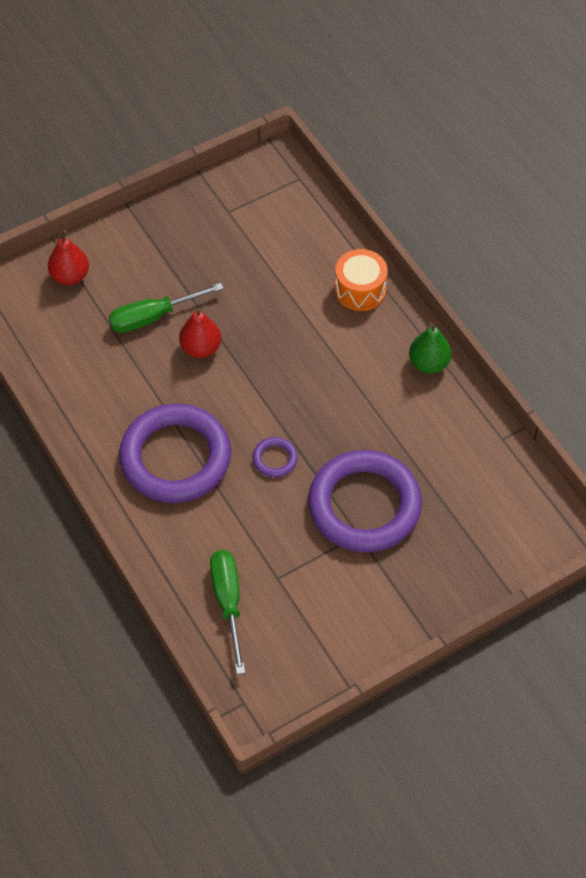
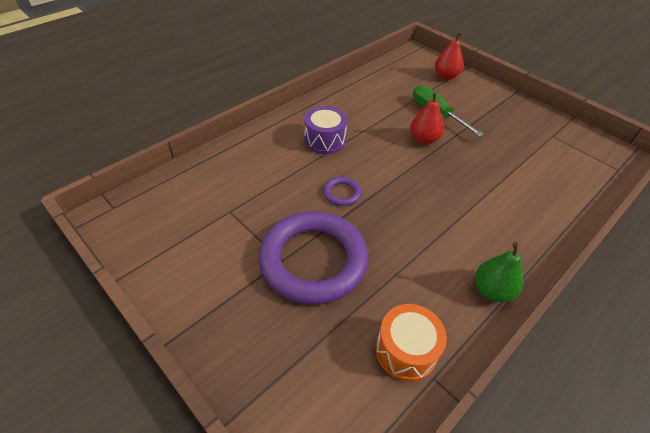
camera: 75 degrees right, 10 degrees down
(175, 458) = (324, 140): purple ring -> purple drum
(228, 602) = (204, 185): green screwdriver -> none
(360, 290) = (539, 224): orange drum -> orange drum (406, 351)

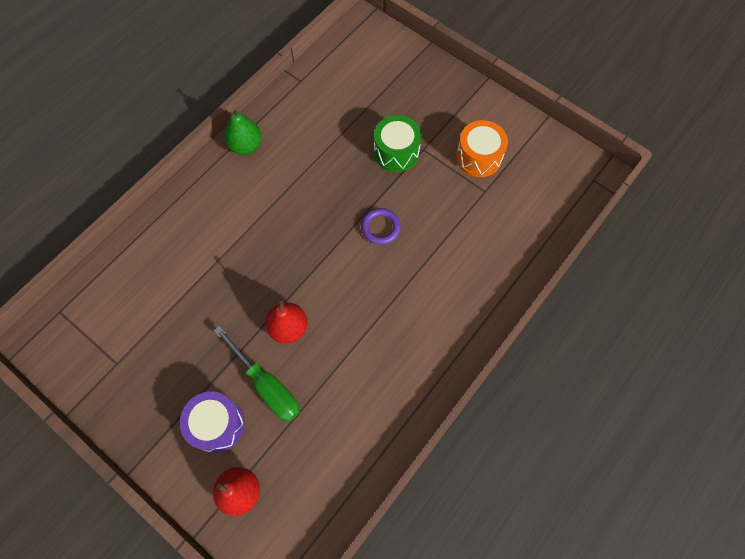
camera: 175 degrees right, 20 degrees up
(313, 260) = (396, 152): purple ring -> green drum
(324, 140) = (411, 305): purple drum -> purple drum (217, 424)
(406, 351) = (318, 94): orange drum -> orange drum (478, 157)

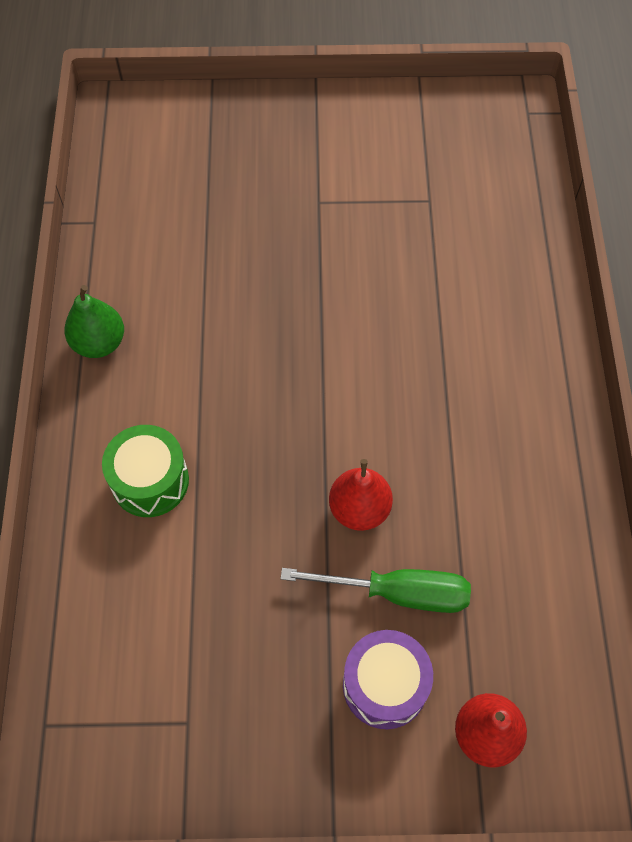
camera: 40 degrees left, 5 degrees down
(380, 228) = (355, 320): purple ring -> none
(396, 152) = (291, 225): green drum -> green drum (150, 481)
(478, 157) = (388, 169): orange drum -> none

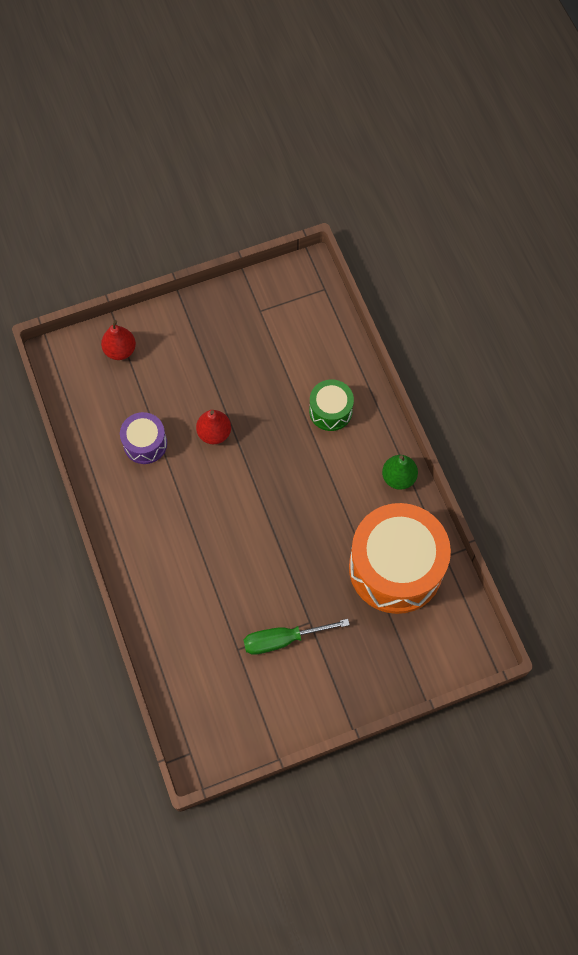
camera: 160 degrees right, 5 degrees up
(169, 229) = (395, 567): none -> orange drum
(385, 685) = (174, 355): purple drum -> purple drum (145, 443)
(398, 592) = (180, 398): green screwdriver -> green screwdriver (283, 639)

